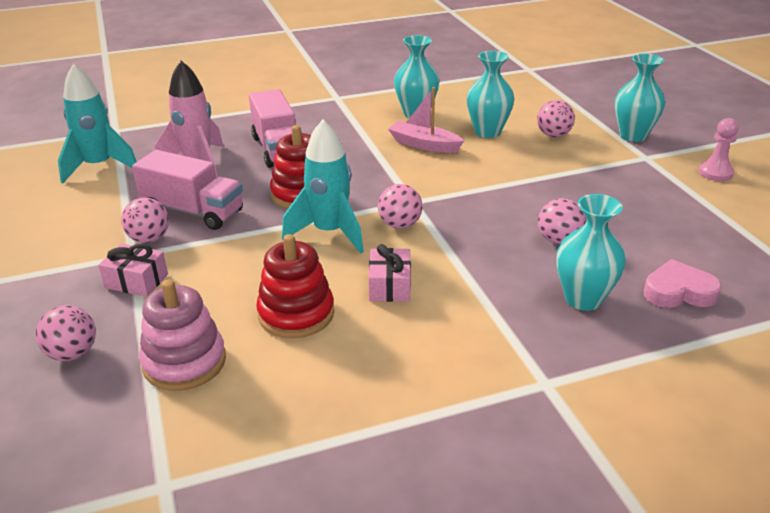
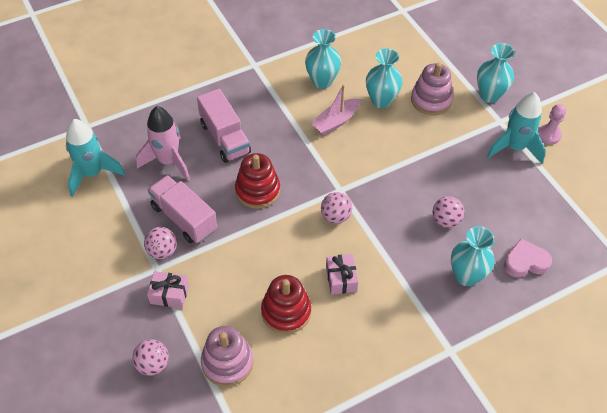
camera: 10 degrees left, 20 degrees up
(193, 211) = (184, 218): pink truck -> pink truck turned 150 degrees counterclockwise
(329, 233) = (288, 230): turquoise rocket -> turquoise rocket (514, 148)
(424, 145) = (335, 122): pink boat -> pink boat turned 60 degrees counterclockwise
(553, 135) = (431, 100): pink ball -> pink stacking toy

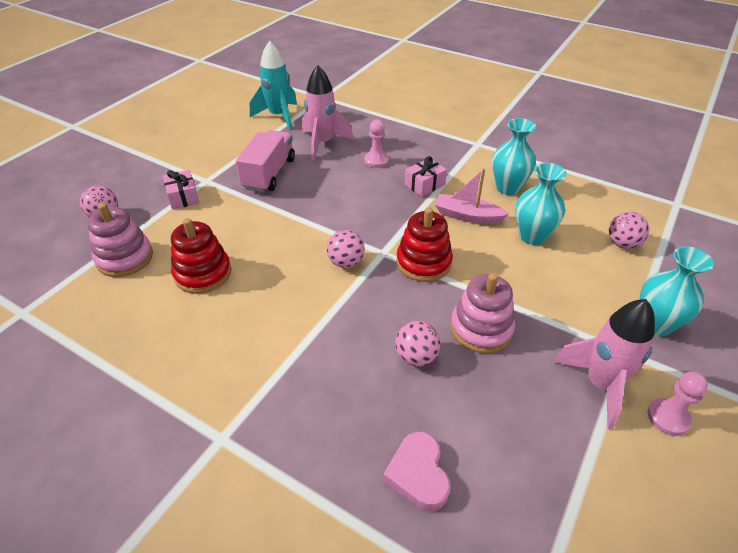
camera: 60 degrees right, 10 degrees down
(162, 251) = (226, 176): pink ball -> pink ball (622, 244)
(225, 138) = (376, 161): pink truck -> pink pawn
(257, 190) = (334, 201): red stacking toy -> red stacking toy (423, 262)
(341, 279) = (268, 297): pink gift -> pink gift (424, 185)
(431, 100) = (580, 274): pink stacking toy -> pink stacking toy (481, 329)
(466, 276) = (347, 411): turquoise vase -> none
(514, 148) = (600, 385): turquoise rocket -> pink rocket
(525, 262) = (418, 474): pink heart -> pink heart turned 150 degrees counterclockwise

